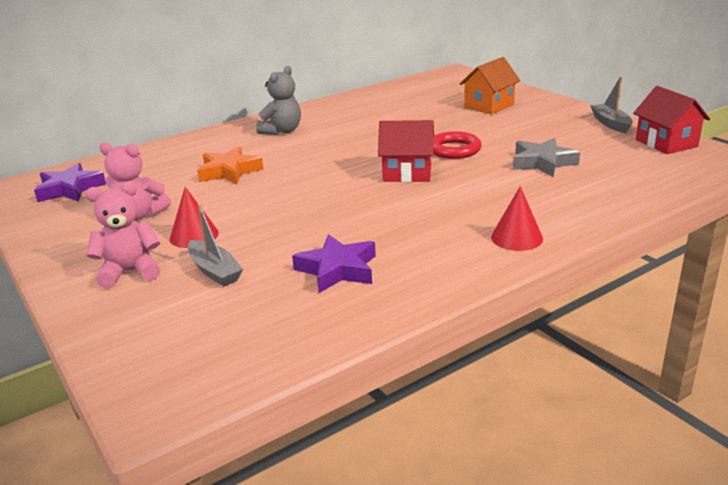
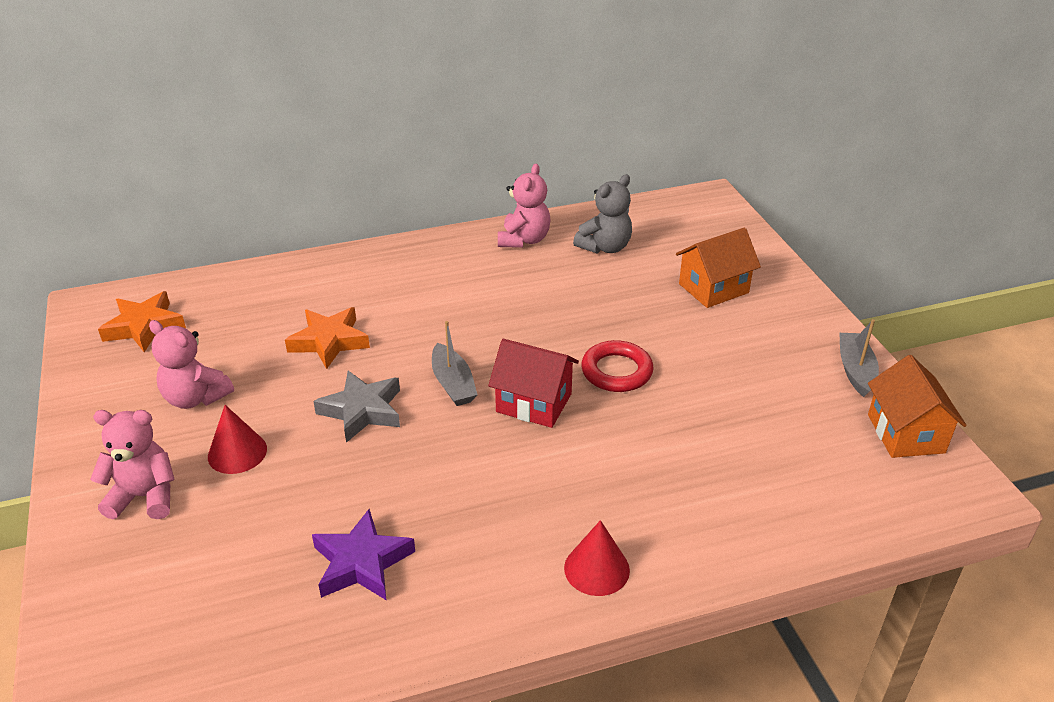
camera: 15 degrees right, 10 degrees up
(70, 189) = (144, 327): purple star -> orange star
(214, 271) = (231, 523): grey boat -> grey boat (453, 384)
(282, 131) = (427, 275): grey teddy bear -> grey teddy bear (605, 247)
(340, 106) = (524, 240): none -> pink teddy bear
(542, 162) = (714, 429): grey star -> grey star (362, 411)
(666, 143) = (905, 433): red house -> orange house

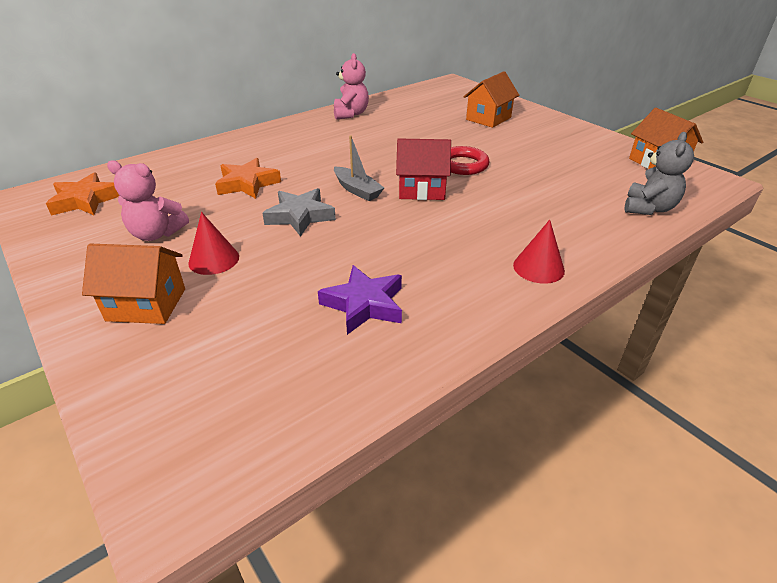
camera: 20 degrees left, 0 degrees up
(144, 496) = (146, 304): pink teddy bear -> orange house
(605, 247) = (406, 110): grey teddy bear -> grey teddy bear (648, 208)
(855, 370) = (602, 141): grey boat -> none

